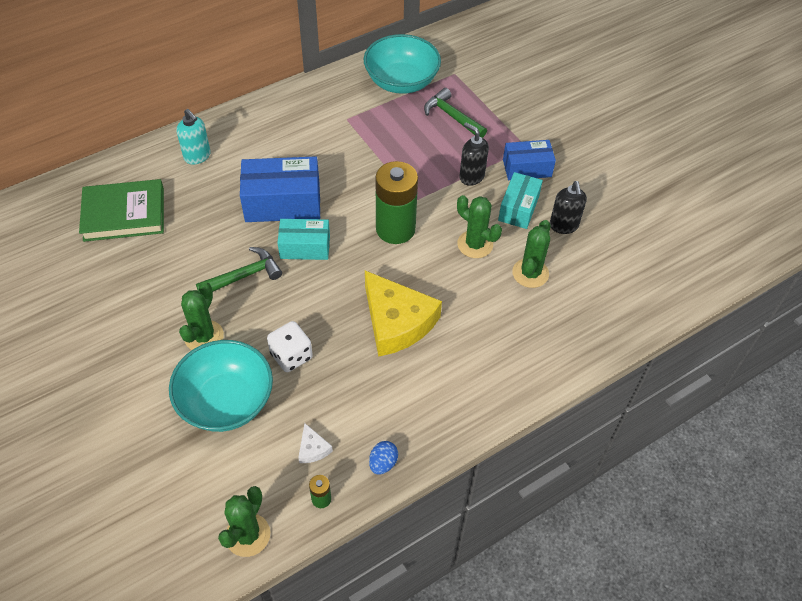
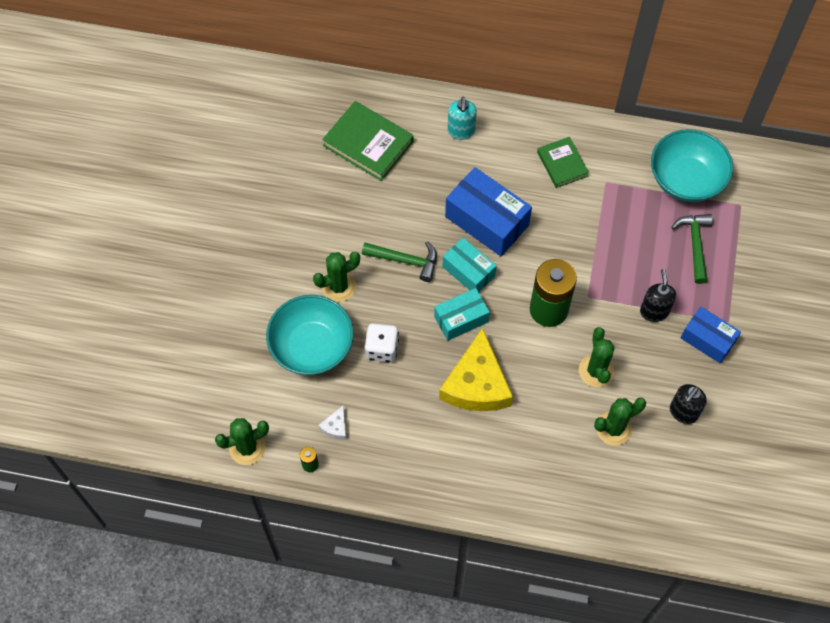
camera: 45 degrees right, 10 degrees up
(301, 128) = (562, 164): none -> green book
(383, 463) = (370, 475): blue egg -> none
(518, 208) = (662, 369): turquoise box -> turquoise box (461, 319)

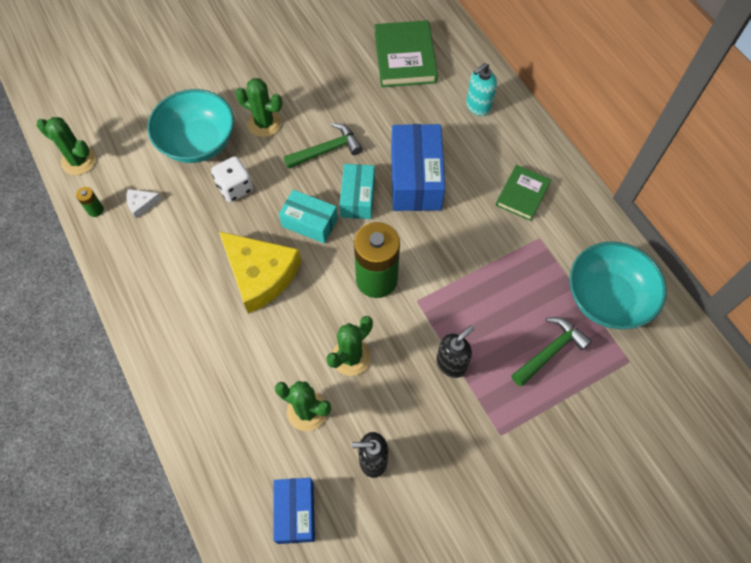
camera: 50 degrees right, 0 degrees up
(406, 261) = (327, 150): green hammer -> green hammer turned 90 degrees counterclockwise
(477, 384) = (260, 274): yellow cheese -> yellow cheese turned 105 degrees counterclockwise
(707, 340) = (465, 430): blue box -> blue box (295, 512)

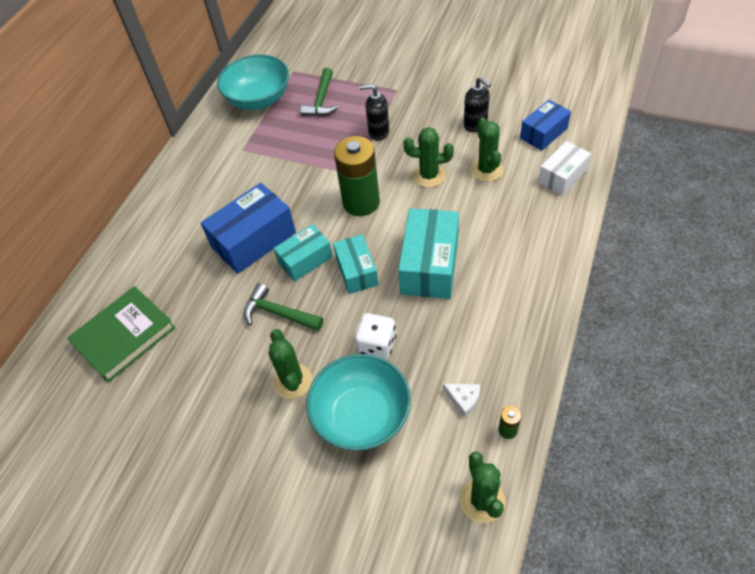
camera: 125 degrees left, 10 degrees down
(230, 468) = (562, 176): none -> white box
(260, 274) = (429, 265): yellow cheese -> turquoise box
(478, 106) = (145, 251): turquoise soap dispenser -> none
(522, 194) = (212, 177): green book -> none
(550, 351) = (321, 101): green hammer -> green hammer turned 90 degrees counterclockwise

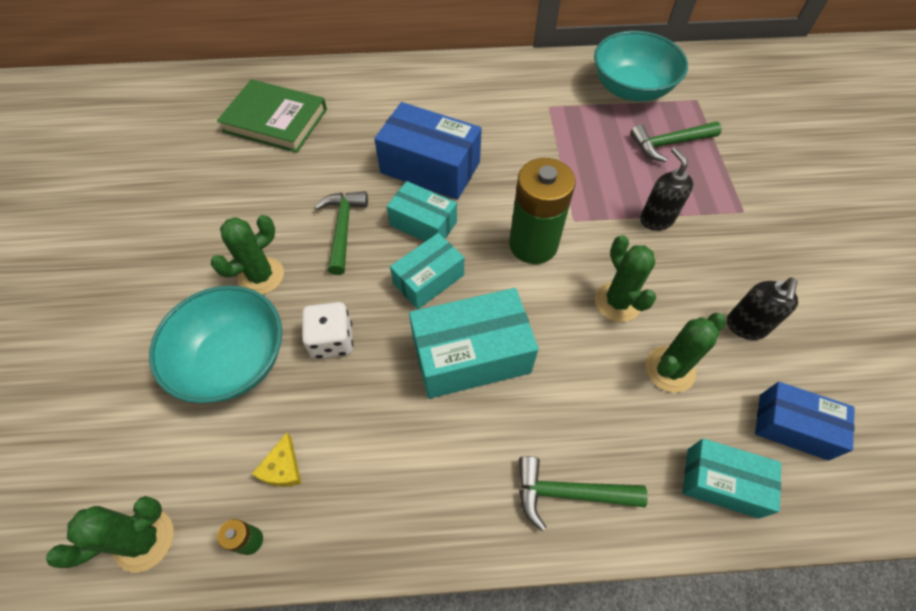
camera: 60 degrees right, 5 degrees up
(463, 399) = (282, 468): white cheese -> yellow cheese
(542, 247) = (568, 493): none -> green hammer
(562, 176) = (722, 482): white box -> turquoise box

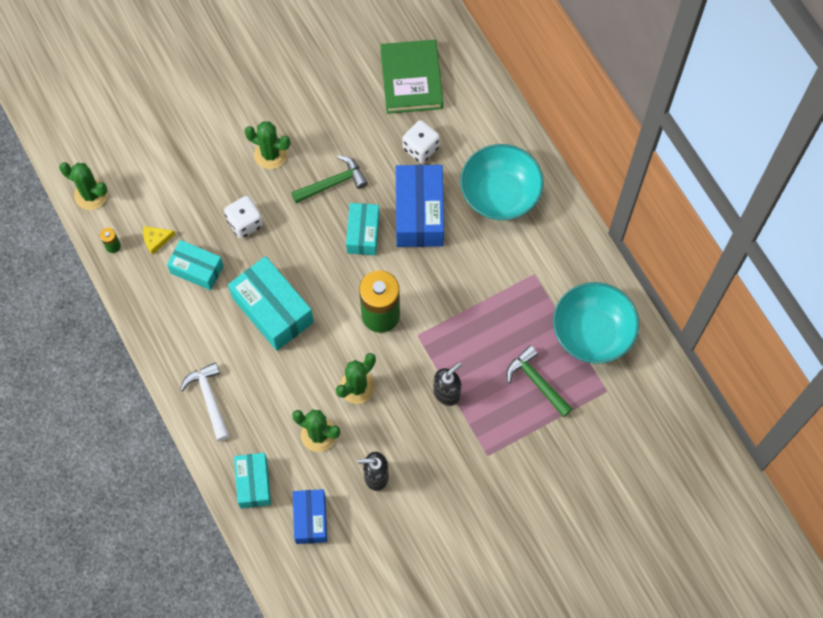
camera: 65 degrees right, 10 degrees up
(233, 360) = (206, 174): turquoise bowl -> turquoise bowl (500, 194)
(357, 140) = (420, 148): none -> white dice
(428, 279) = (317, 259): turquoise box -> turquoise box (197, 269)
(568, 493) = (209, 399): green hammer -> white hammer

